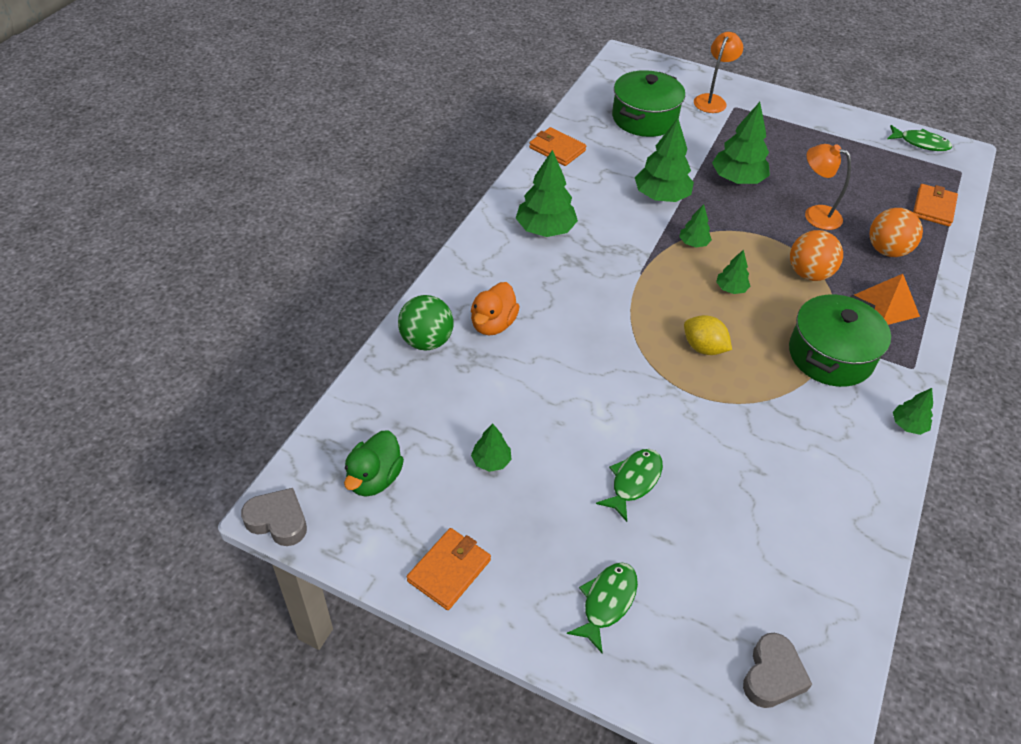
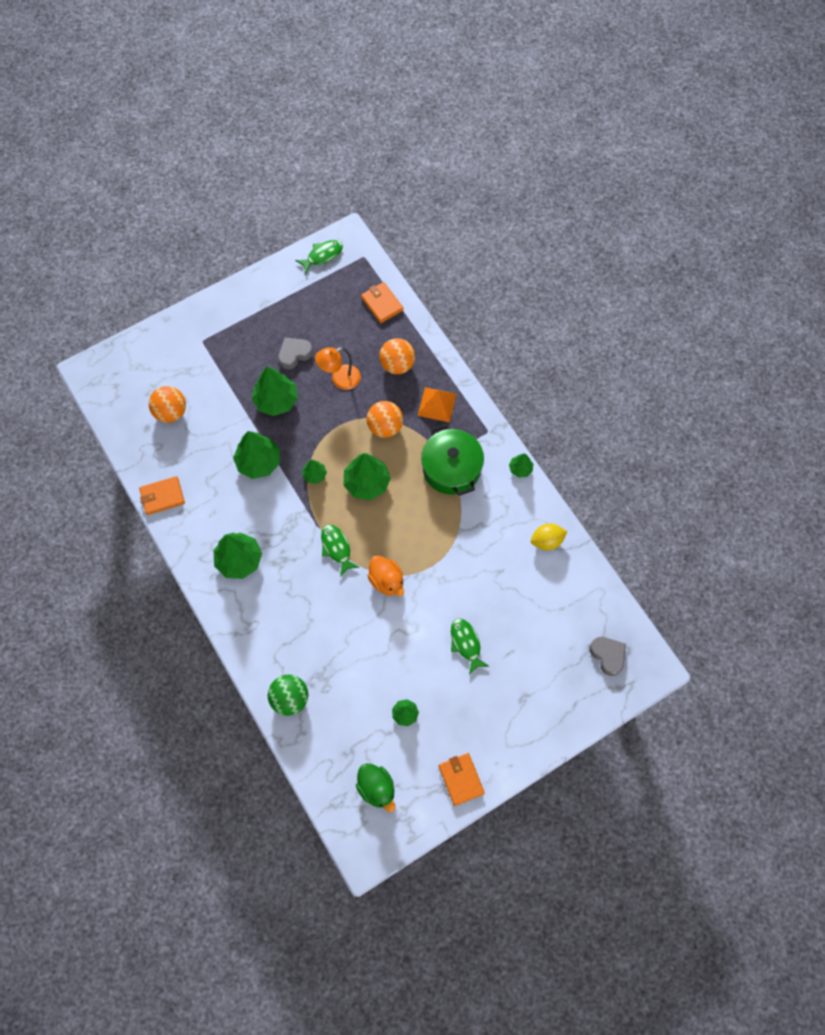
camera: 55 degrees left, 20 degrees up
(278, 520) = (372, 859): grey heart -> grey heart (294, 354)
(493, 324) = (302, 648): orange duck -> orange duck (387, 581)
(607, 602) = (526, 708): green fish -> green fish (336, 548)
(644, 118) = (171, 412): green pot -> orange ball
(703, 348) = (401, 535): yellow lemon -> yellow lemon (547, 541)
(712, 100) = (184, 350): orange lamp -> none
(731, 289) = (367, 483): green tree -> green tree, size x1.91

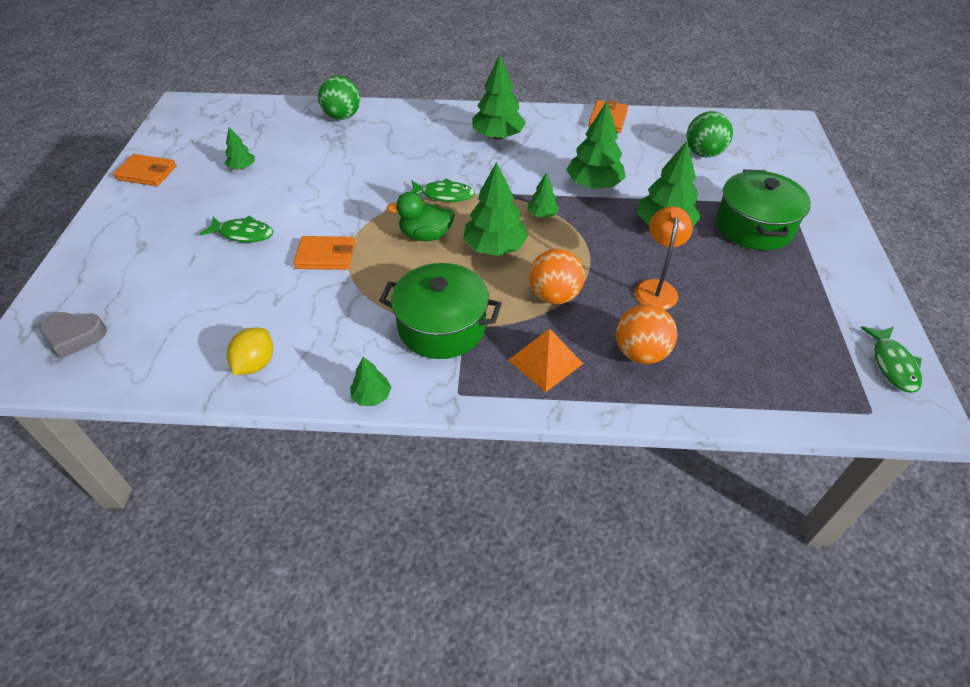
camera: 125 degrees right, 20 degrees down
(171, 412) = (703, 153): orange ball -> green ball
(242, 352) = (754, 226): none -> green pot
(294, 354) = (723, 265): grey heart -> none
(377, 788) = (213, 129): green duck -> green duck (425, 235)
(382, 304) = (762, 389): orange wallet -> orange wallet (325, 255)
(387, 581) = (371, 212): orange duck -> none

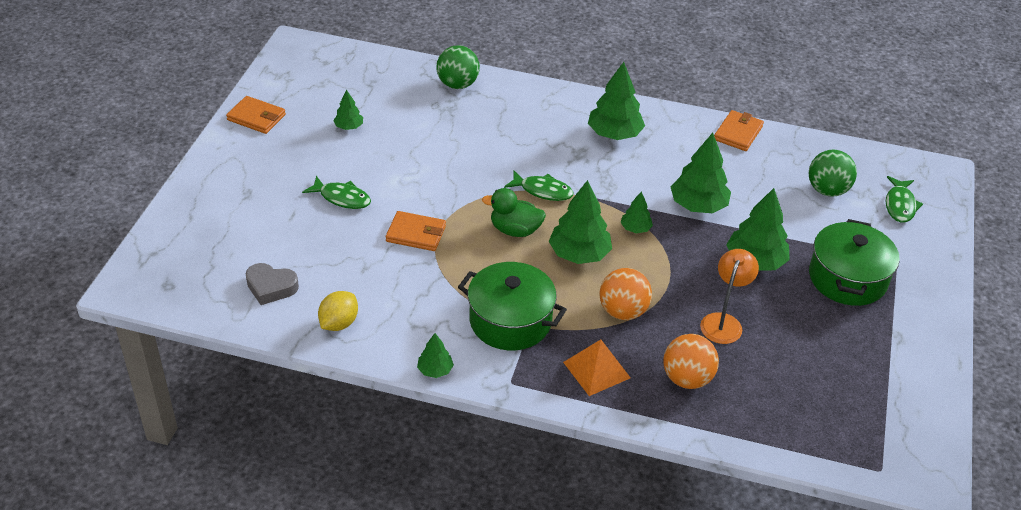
camera: 10 degrees right, 5 degrees down
(74, 337) = (185, 270): grey heart -> grey heart (271, 287)
(893, 365) = (922, 434): green fish -> green fish (900, 205)

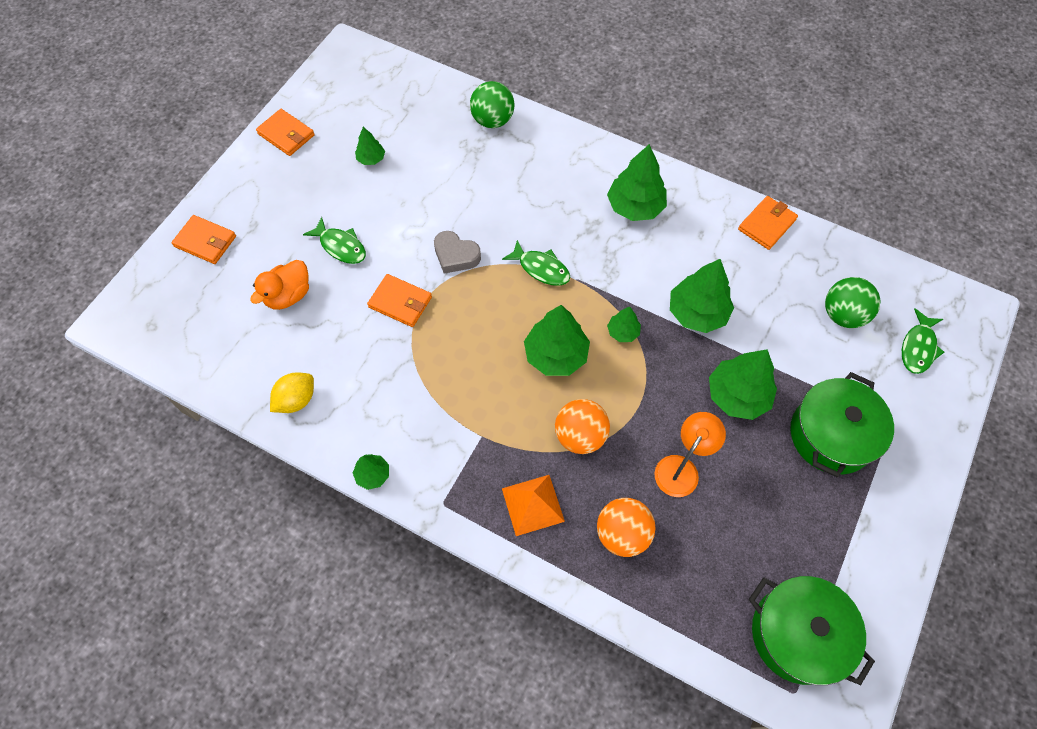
camera: 15 degrees right, 20 degrees up
(202, 211) = (205, 241): none -> orange wallet
(271, 287) = (244, 344): grey heart -> grey heart (456, 255)
(302, 243) = (288, 295): none -> orange duck
(510, 321) = (463, 427): green pot -> green pot (797, 634)
(515, 230) = (499, 314): green duck -> none

